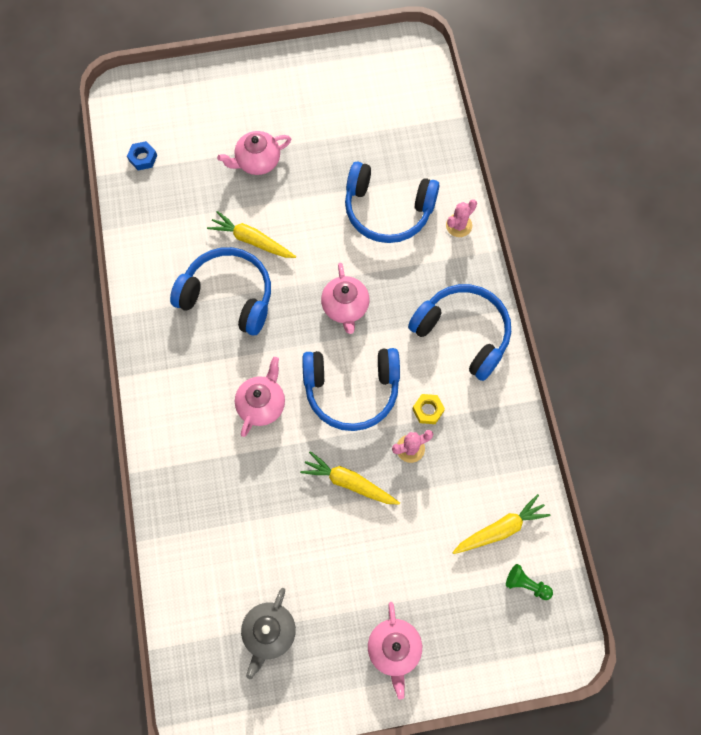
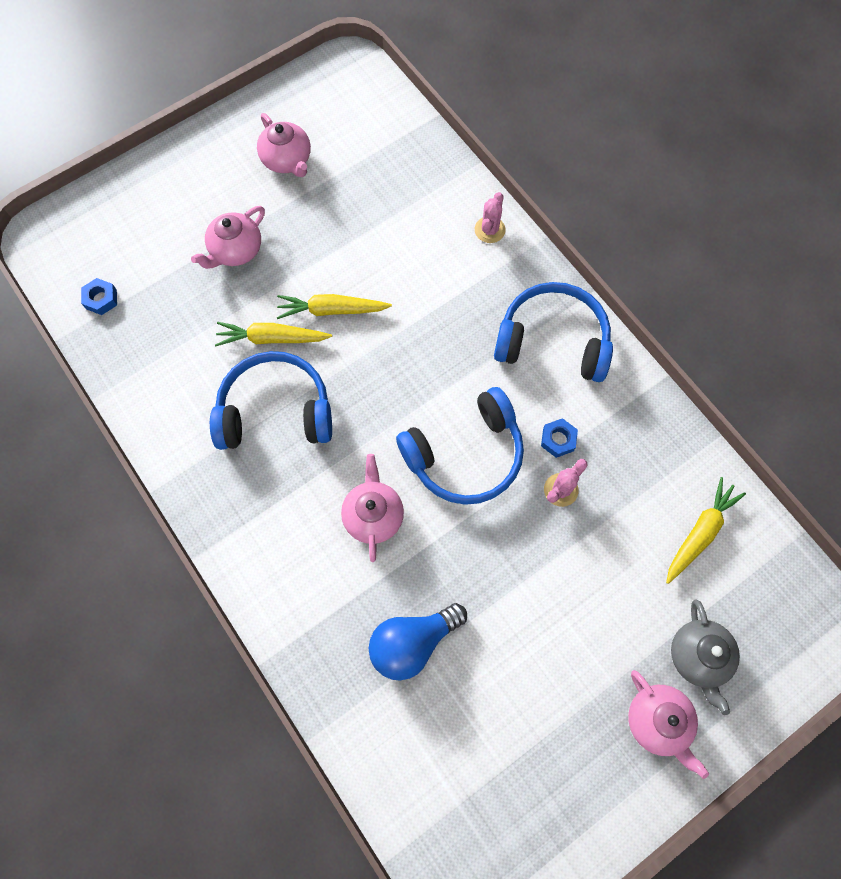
camera: 25 degrees left, 0 degrees up
(244, 508) = (412, 642): none -> blue light bulb
(269, 633) = (511, 773): grey teapot -> grey teapot (698, 657)
(345, 307) = (413, 367): pink teapot -> pink teapot (287, 160)
(349, 482) = (514, 558): yellow carrot -> yellow carrot (332, 310)
(387, 210) = (406, 245): blue headphones -> none
(428, 410) = (558, 439): yellow nut -> blue nut
(526, 584) = (757, 580): green pawn -> none

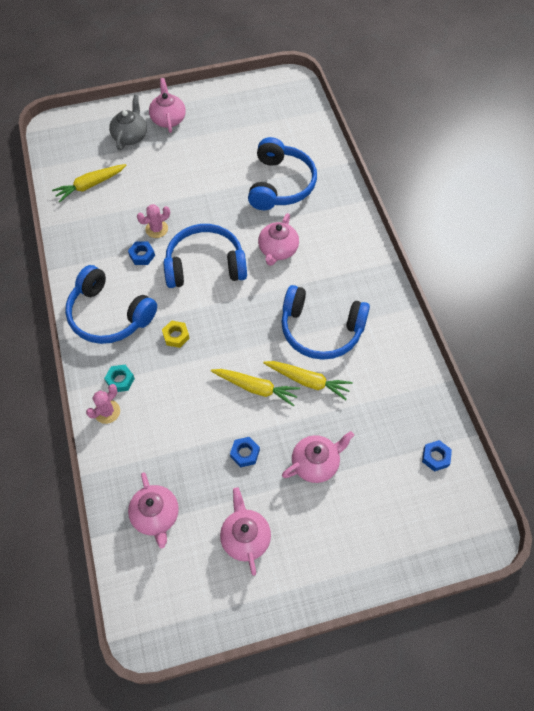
camera: 160 degrees left, 10 degrees down
(317, 236) = (245, 453): none -> blue nut
(385, 151) = (156, 516): none -> pink teapot
(412, 642) = (280, 184): blue light bulb -> blue headphones
(456, 342) = (176, 336): none -> yellow nut
(494, 268) = (120, 380): none -> turquoise nut

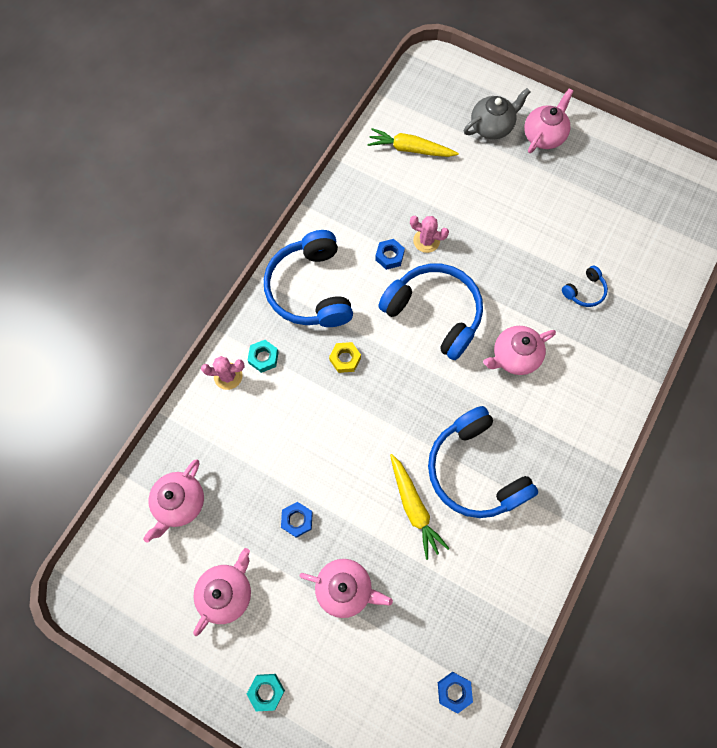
camera: 45 degrees right, 10 degrees up
(256, 388) = (364, 470): yellow carrot -> none
(280, 184) = (584, 291): blue headphones -> blue headphones, size x0.44
(332, 568) = (266, 691): none -> turquoise nut

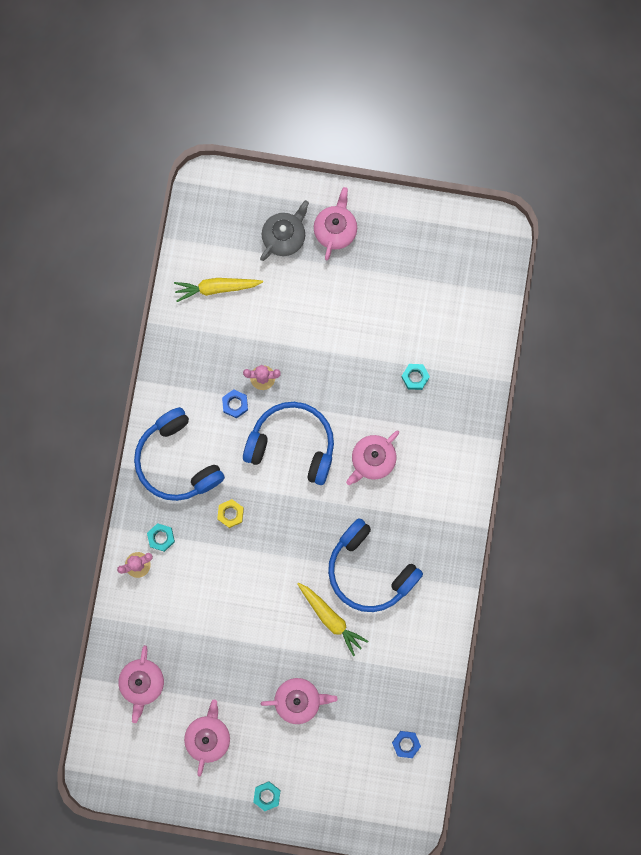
camera: 20 degrees left, 10 degrees up
(297, 520) = (241, 662): blue nut -> none
(584, 291) = (415, 377): blue headphones -> turquoise nut

